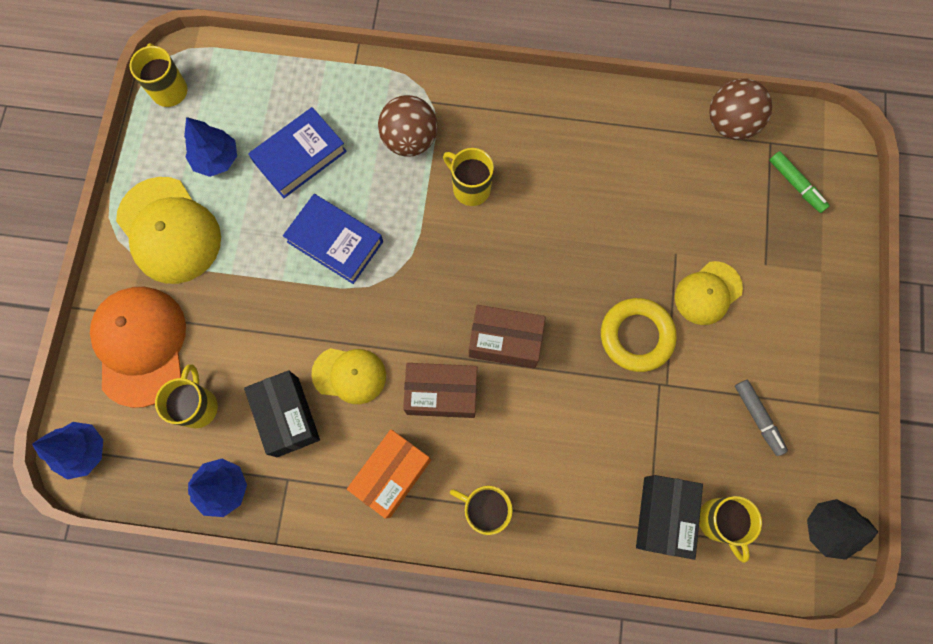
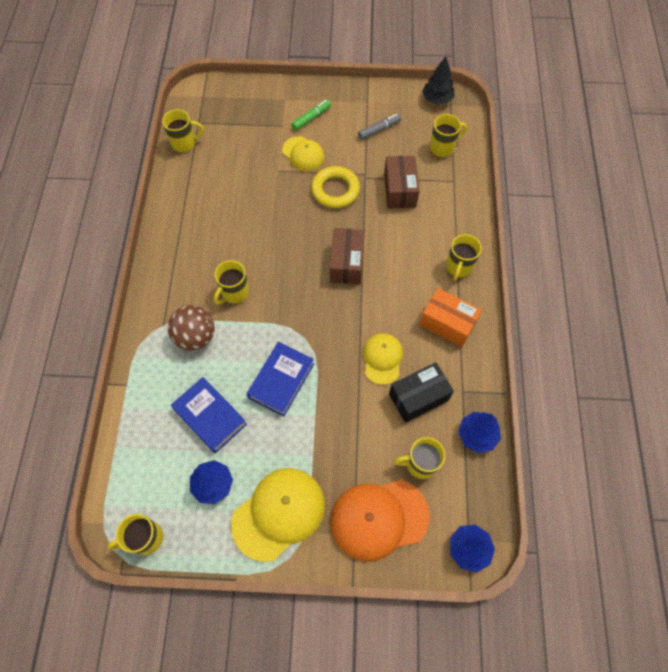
camera: 95 degrees left, 10 degrees down
(441, 394) = (388, 298): brown box -> brown box (399, 190)
(663, 516) = (445, 174): black box -> none
(730, 124) = (184, 143): brown ball -> yellow mug
(796, 185) = (228, 110): green marker -> green marker (311, 118)

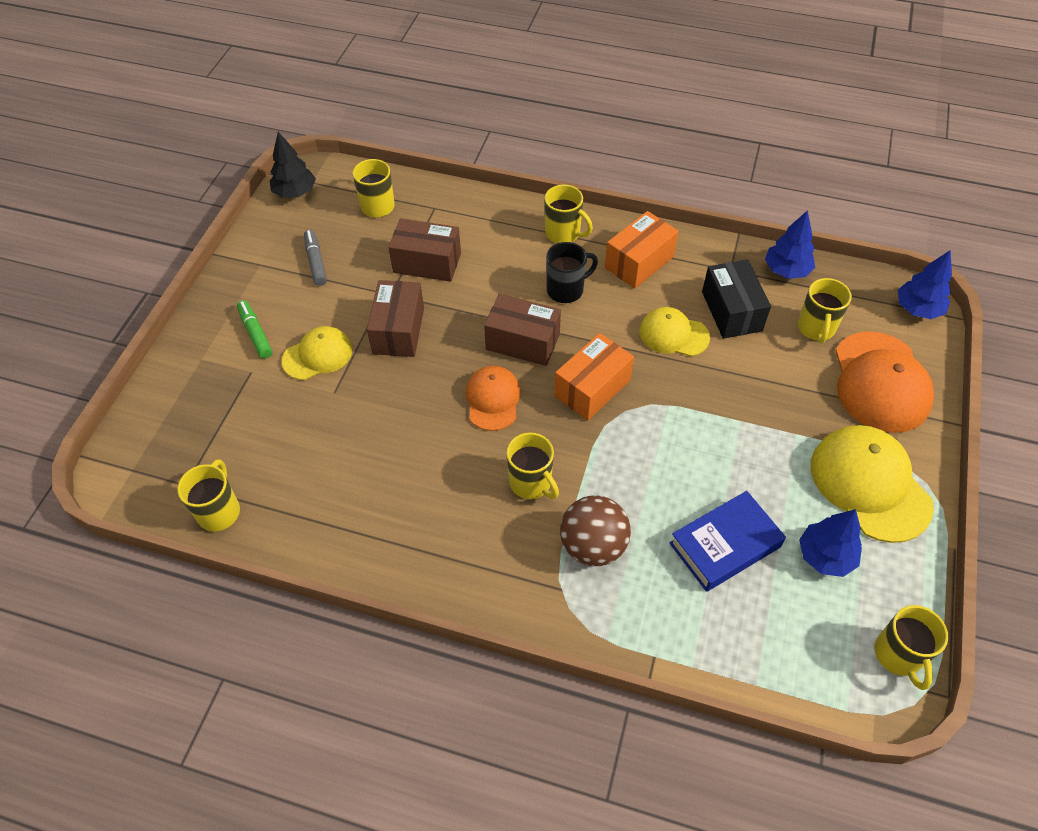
camera: 75 degrees left, 10 degrees down
(281, 381) = (685, 449): blue book -> none
(294, 256) = (493, 399): none -> orange cap
(318, 313) = (592, 388): none -> orange box
(335, 190) = (398, 330): yellow ring -> brown box
(403, 280) = (566, 290): none -> black mug

